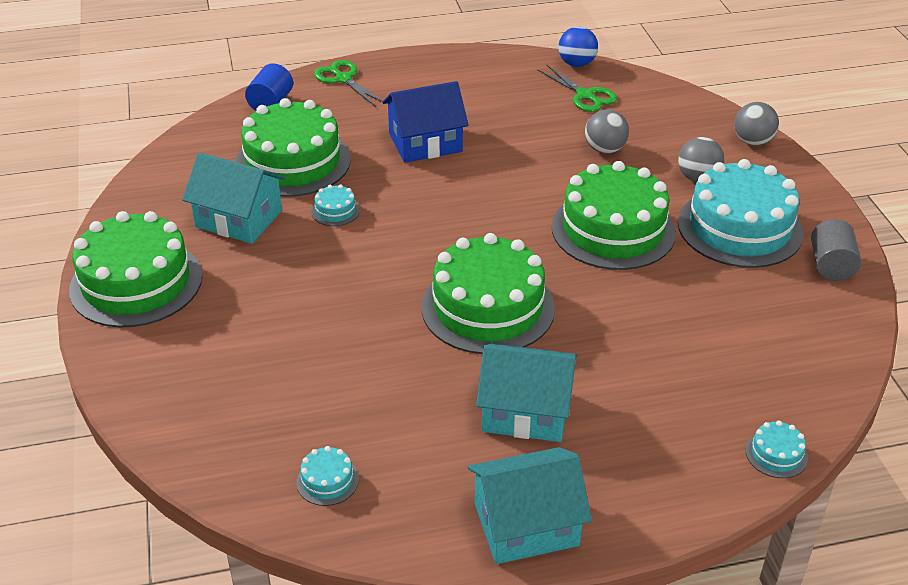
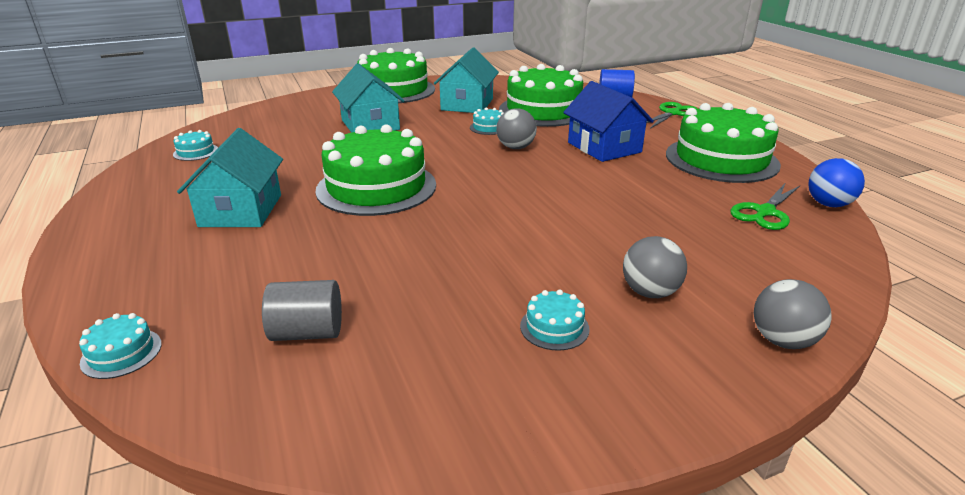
camera: 80 degrees right, 10 degrees down
(526, 524) = (111, 218): turquoise house -> turquoise house (370, 125)
(605, 149) = (663, 228): grey ball -> grey ball (515, 147)
(613, 230) = (512, 239): green cake -> green cake (721, 159)
(740, 228) = (554, 327): turquoise cake -> turquoise cake, size x0.40
(831, 266) = (494, 418): grey cylinder -> grey cylinder (307, 332)

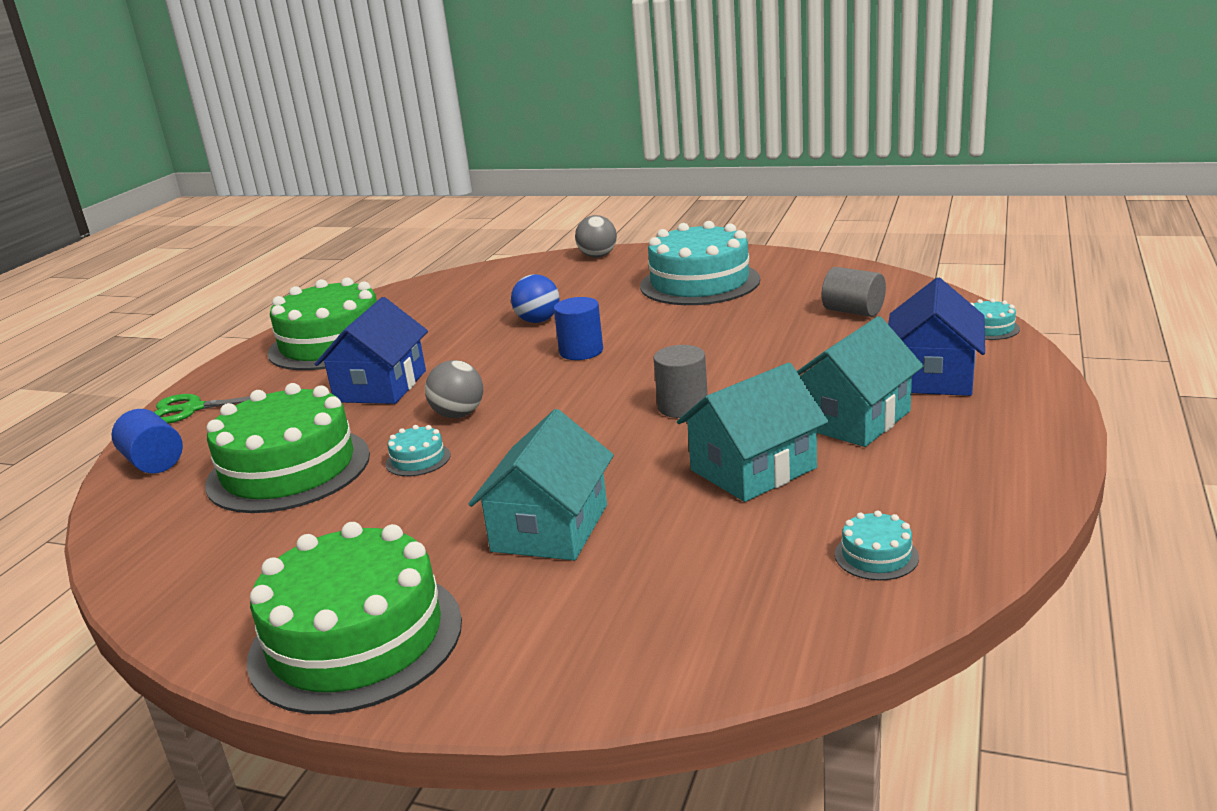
camera: 135 degrees left, 5 degrees down
(184, 265) = (933, 376): none -> blue house
(376, 187) = (682, 407): green cake -> grey cylinder
(467, 104) = (339, 528): turquoise house -> turquoise house (753, 469)
(522, 204) = (581, 351): none -> blue cylinder
(554, 327) = (699, 283): turquoise cake -> turquoise cake, size x2.50
(650, 292) = (615, 283): grey ball -> none
(765, 212) = (433, 301): green scissors -> none
(828, 204) = (381, 295): blue ball -> blue ball (538, 321)

